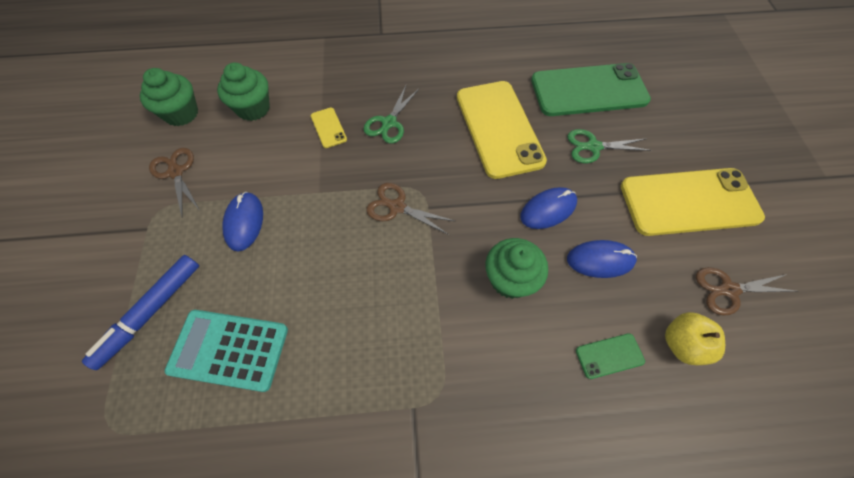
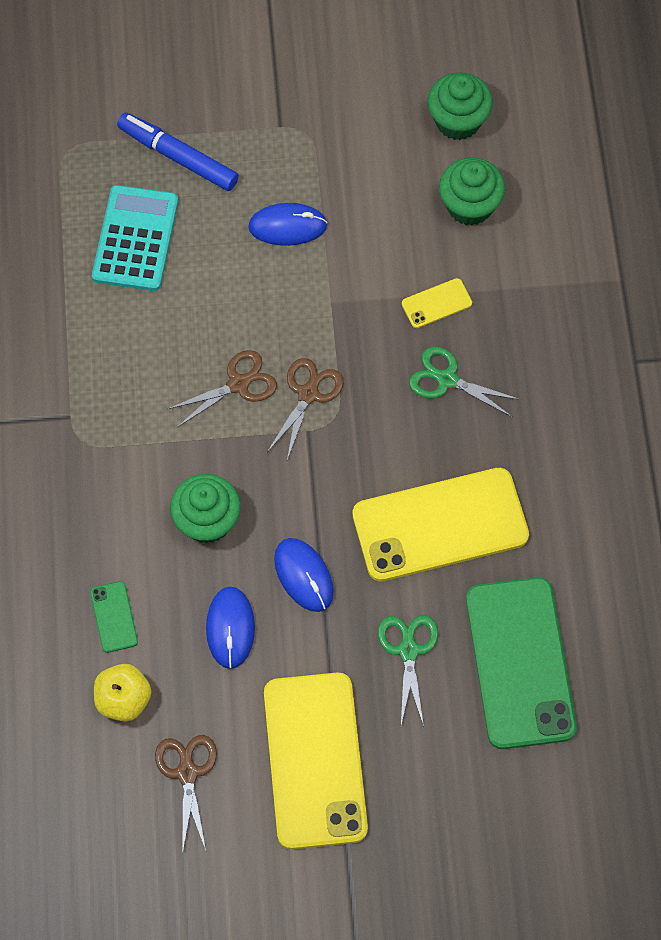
camera: 90 degrees right, 5 degrees up
(176, 172) = (360, 137): brown scissors -> brown scissors (238, 384)

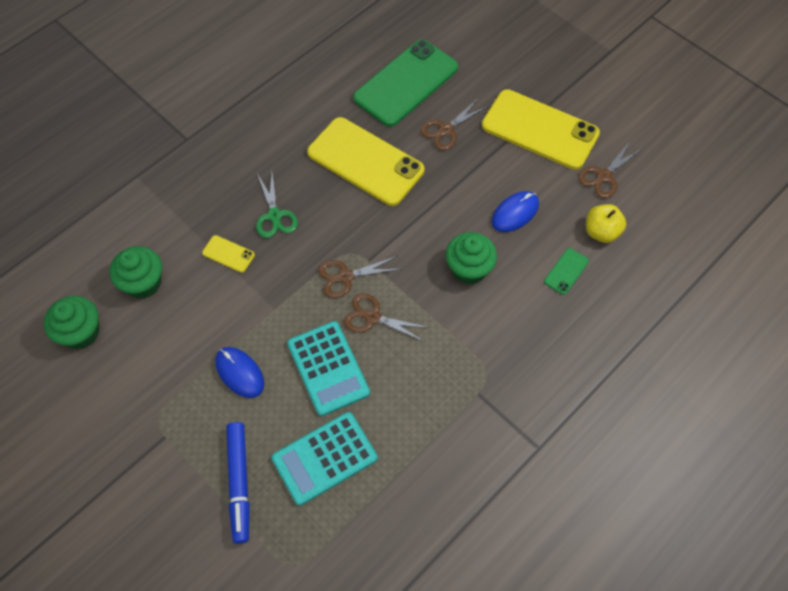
camera: 130 degrees left, 5 degrees down
(221, 305) = (328, 368): none -> turquoise calculator
(303, 575) = (453, 201): blue mouse -> none
(315, 760) = (540, 129): yellow phone -> yellow phone turned 75 degrees clockwise
(408, 651) = (446, 130): green scissors -> brown scissors

